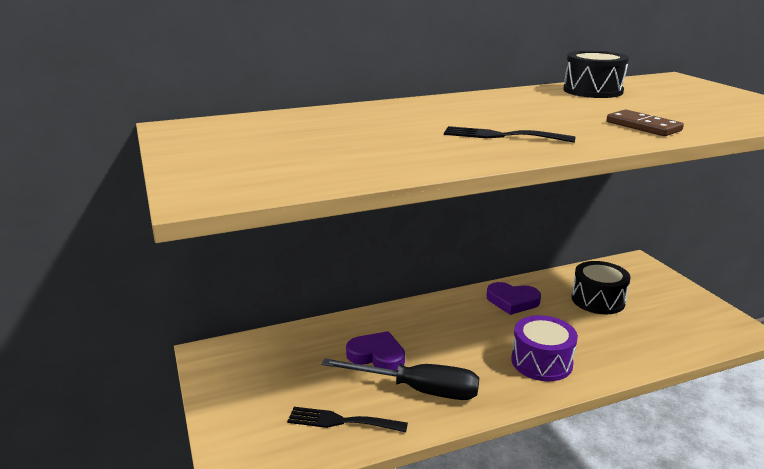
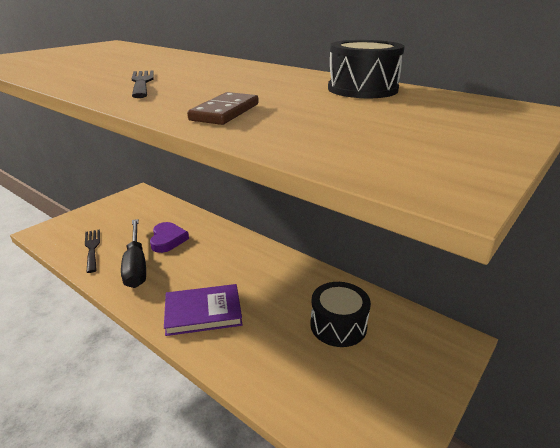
camera: 60 degrees right, 5 degrees up
(512, 301) = (288, 276): purple heart -> none
(541, 362) = (203, 312): purple drum -> purple book

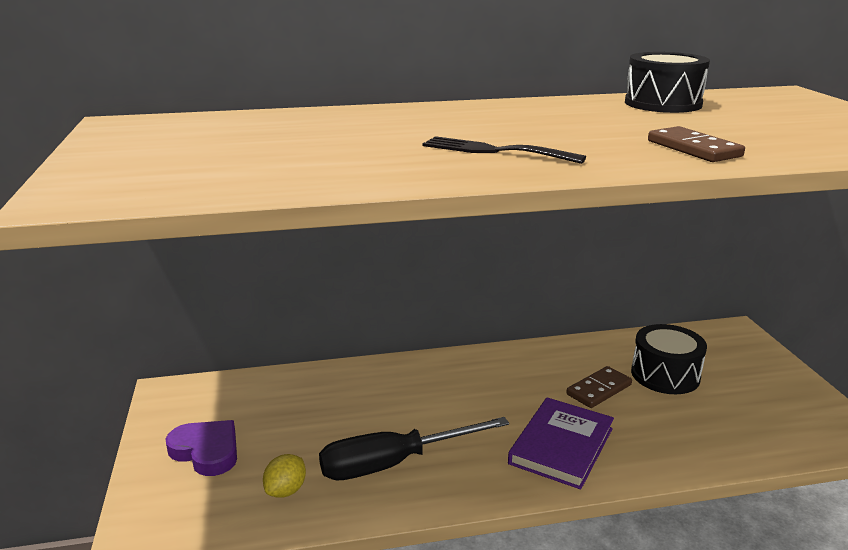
camera: 50 degrees left, 5 degrees down
(92, 248) = (286, 490): black fork -> yellow lemon
(136, 265) = (393, 463): black screwdriver -> black screwdriver turned 135 degrees clockwise
(167, 240) = (360, 415): purple heart -> purple heart (206, 451)
(282, 303) = (598, 389): none -> brown domino

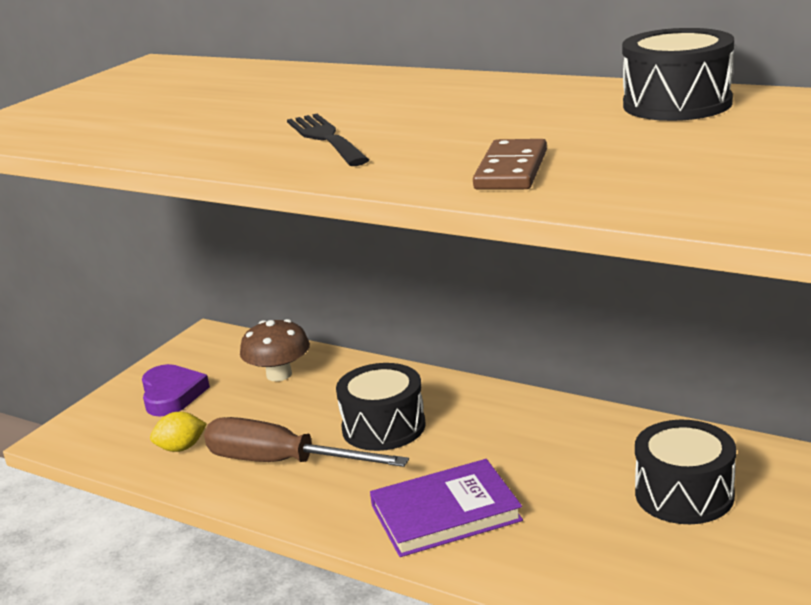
camera: 45 degrees right, 0 degrees up
(285, 399) = (279, 374): none -> brown mushroom
(393, 463) = (282, 462): black screwdriver -> brown screwdriver
(430, 406) = (383, 427): none -> black drum
(598, 389) = (575, 478): brown domino -> none

